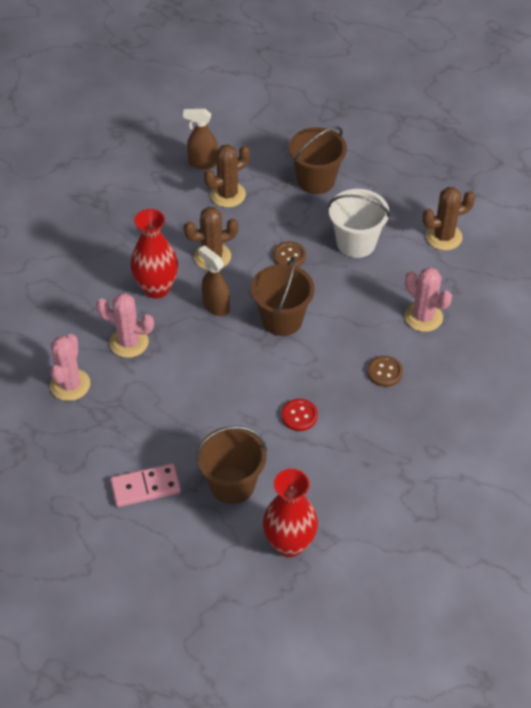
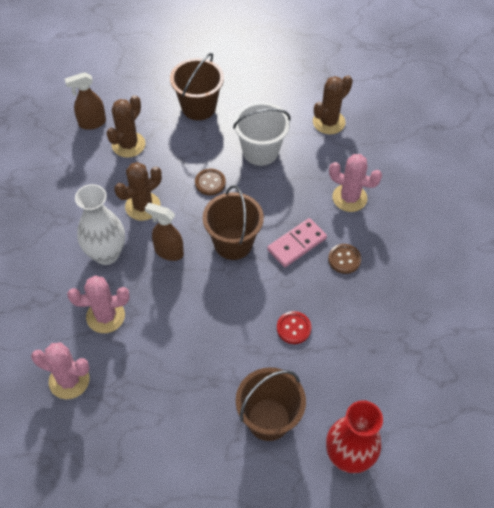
camera: 25 degrees left, 5 degrees up
(70, 385) = (69, 380): pink cactus -> pink cactus turned 60 degrees counterclockwise
(145, 487) = (190, 456): pink domino -> pink domino (296, 244)
(156, 288) = (106, 254): red vase -> white vase

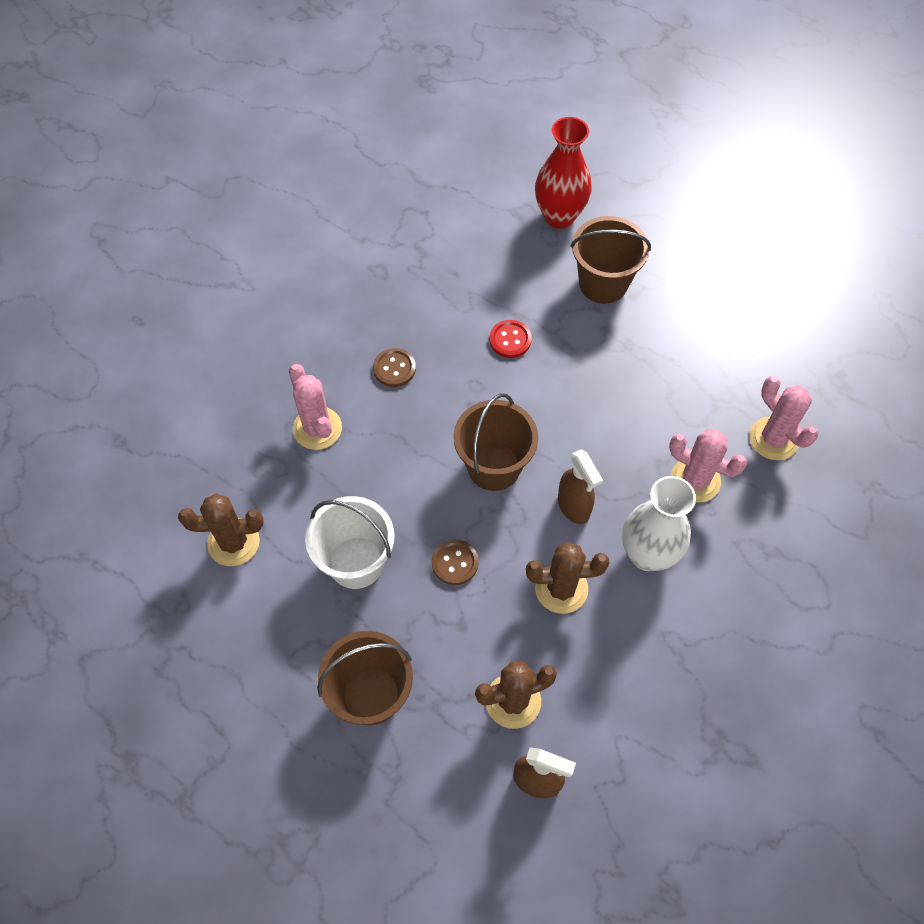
camera: 140 degrees left, 5 degrees up
(296, 244) = (426, 418): pink domino -> none

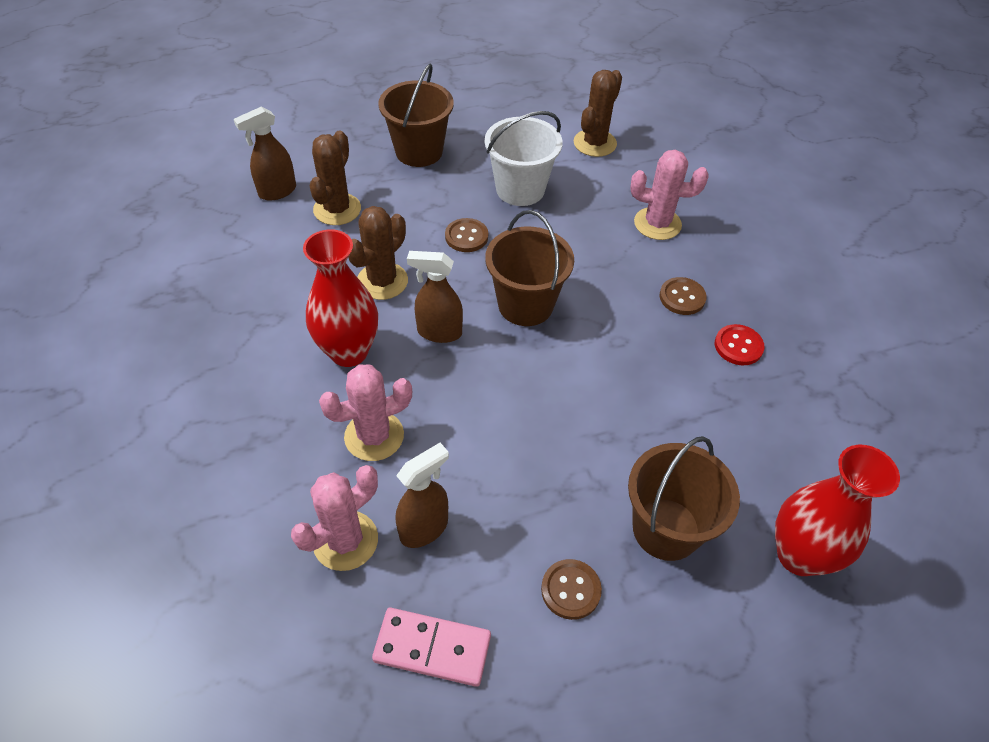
camera: 125 degrees right, 10 degrees down
(510, 340) = (651, 397): red button -> red button (738, 346)
(648, 554) = (349, 352): white vase -> red vase
(685, 308) = (570, 590): none -> brown button
(724, 403) = (424, 528): none -> brown spray bottle
(773, 439) = (345, 541): pink cactus -> pink cactus turned 45 degrees counterclockwise
(781, 350) = (432, 648): none -> pink domino

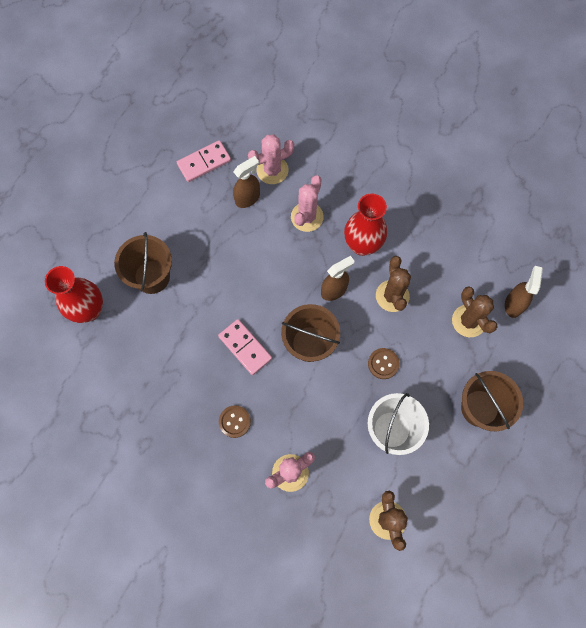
camera: 140 degrees right, 20 degrees up
(345, 541) = (272, 170): pink cactus -> pink cactus turned 60 degrees clockwise
(424, 528) = (248, 198): brown spray bottle -> brown spray bottle turned 135 degrees counterclockwise
(570, 590) = (171, 221): brown button -> none
(606, 353) = (245, 347): none -> pink domino
(738, 346) = (183, 411): red button -> none

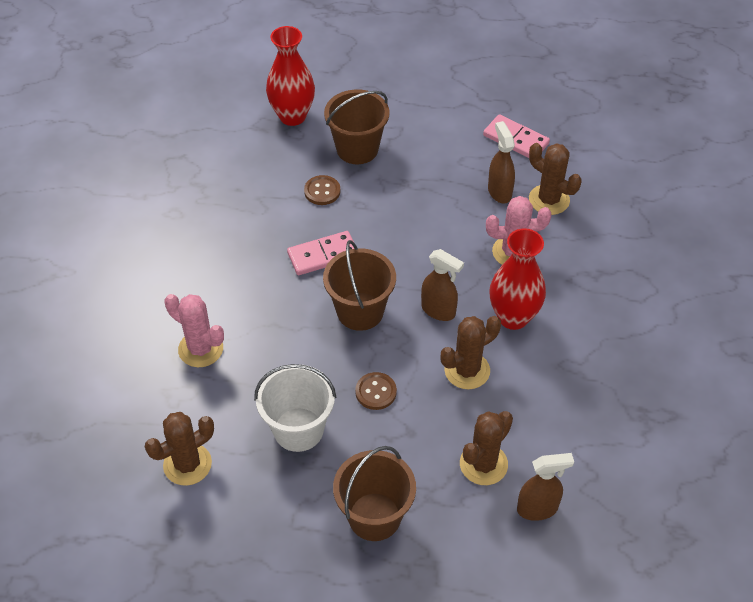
camera: 65 degrees right, 20 degrees down
(234, 421) = (234, 278): brown button -> brown button (322, 191)
(245, 347) = (323, 255): pink domino -> pink domino turned 45 degrees clockwise
(248, 198) = (499, 192): brown spray bottle -> brown spray bottle turned 135 degrees counterclockwise
(272, 170) = (549, 200): pink cactus -> brown cactus

